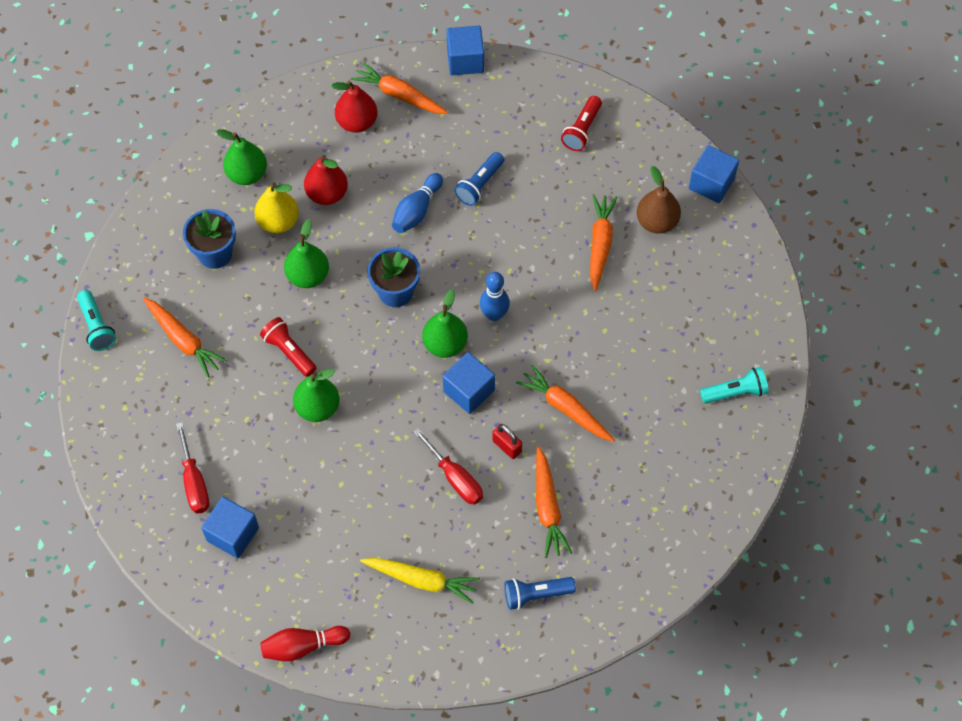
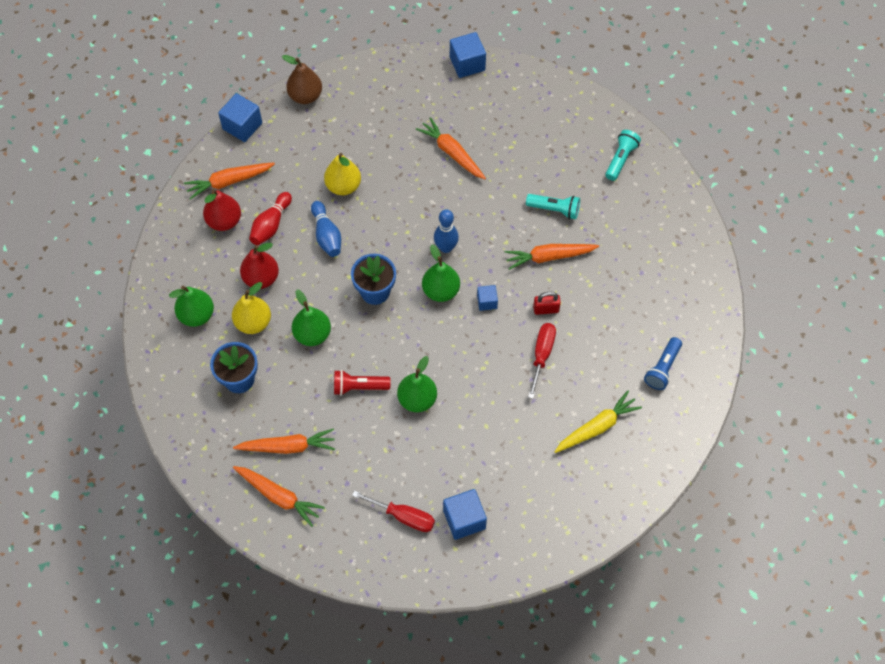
camera: 50 degrees left, 0 degrees up
(97, 326) = (223, 496): turquoise flashlight -> turquoise flashlight (554, 209)
(303, 646) = (583, 533): red bowling pin -> red bowling pin (271, 225)
(455, 478) = (542, 355): red screwdriver -> red screwdriver turned 75 degrees counterclockwise
(469, 391) = (487, 302): blue cube -> blue cube, size x0.58
(480, 185) = (343, 186): blue flashlight -> yellow pear
(547, 507) = (608, 318): orange carrot -> orange carrot (279, 496)
(582, 130) = (360, 101): red flashlight -> none
(657, 222) = (466, 112): brown pear -> brown pear (305, 96)

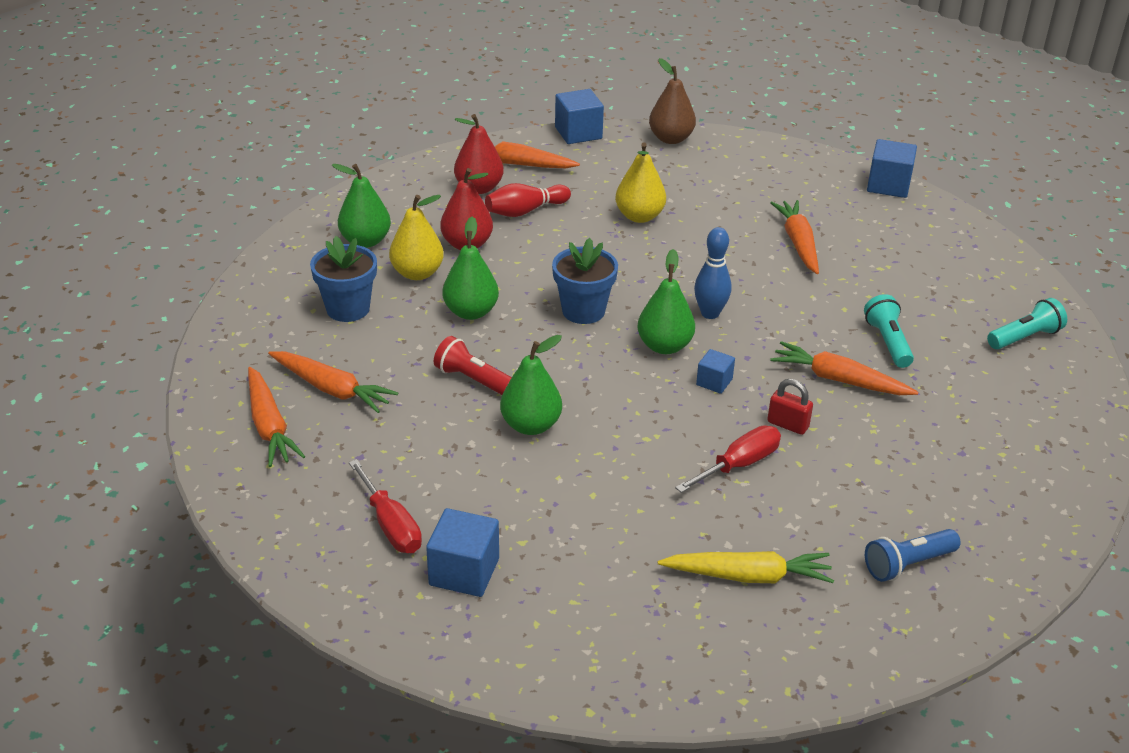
camera: 35 degrees right, 25 degrees down
(326, 235) = (578, 244): blue bowling pin -> none
(554, 209) = (888, 342): turquoise flashlight -> turquoise flashlight turned 150 degrees counterclockwise

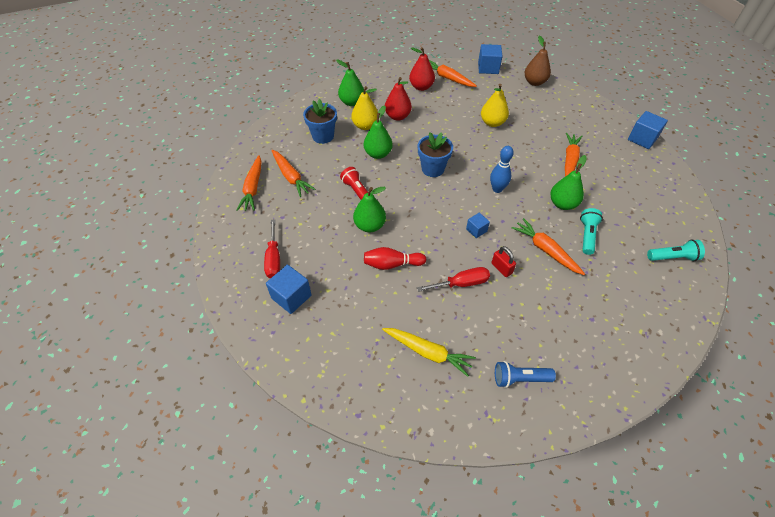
camera: 25 degrees right, 15 degrees up
(525, 211) = (436, 105): red bowling pin -> red bowling pin (392, 264)
(664, 346) = (462, 201): green pear -> green pear (562, 204)

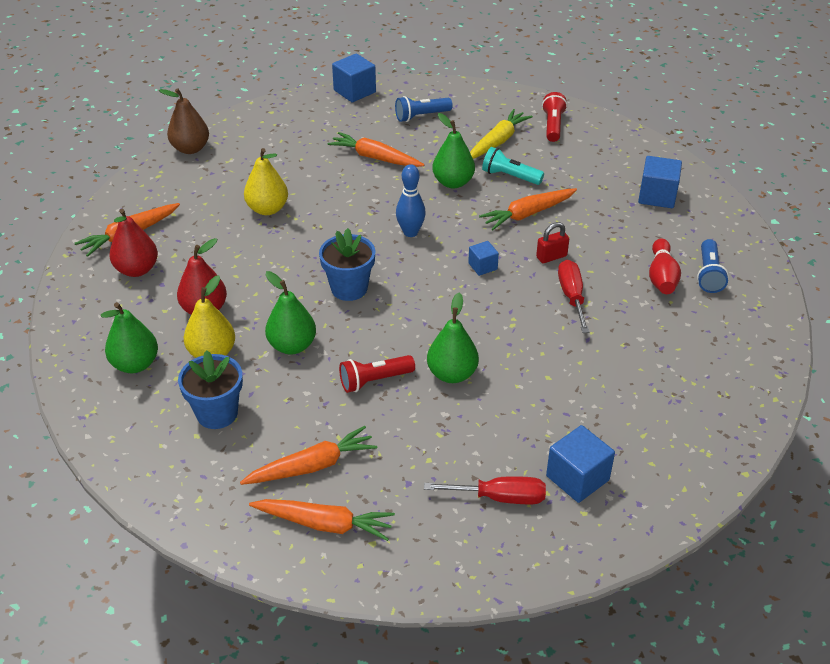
camera: 80 degrees left, 10 degrees down
(392, 264) = (530, 358): red bowling pin -> red bowling pin (661, 277)
(428, 352) = (674, 344): yellow carrot -> yellow carrot (498, 141)
(488, 68) = (127, 186): blue cube -> blue cube (657, 196)
(634, 177) = (421, 116): none -> blue flashlight
(672, 257) = (553, 126): turquoise flashlight -> red flashlight

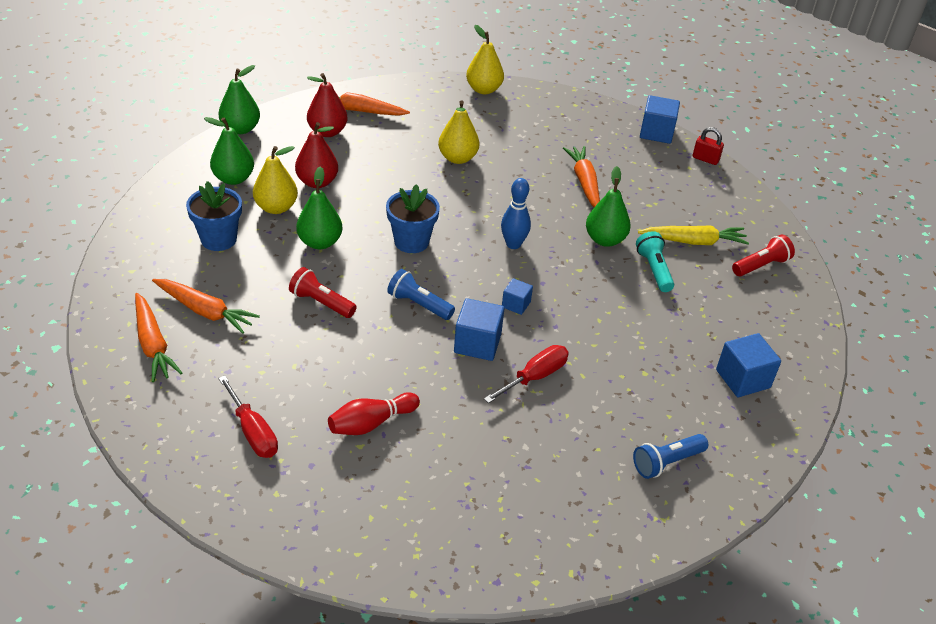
camera: 50 degrees right, 0 degrees up
(190, 148) = (484, 89): brown pear -> yellow pear
(421, 116) = (671, 183): blue flashlight -> blue flashlight (419, 304)
(452, 374) = (368, 343): green pear -> green pear (240, 129)
(528, 214) = (615, 302): orange carrot -> none
(551, 257) = (574, 342): red padlock -> red padlock (705, 159)
(577, 478) = (312, 472): blue cube -> blue cube (477, 343)
(661, 277) = (626, 428): red bowling pin -> red bowling pin (371, 423)

